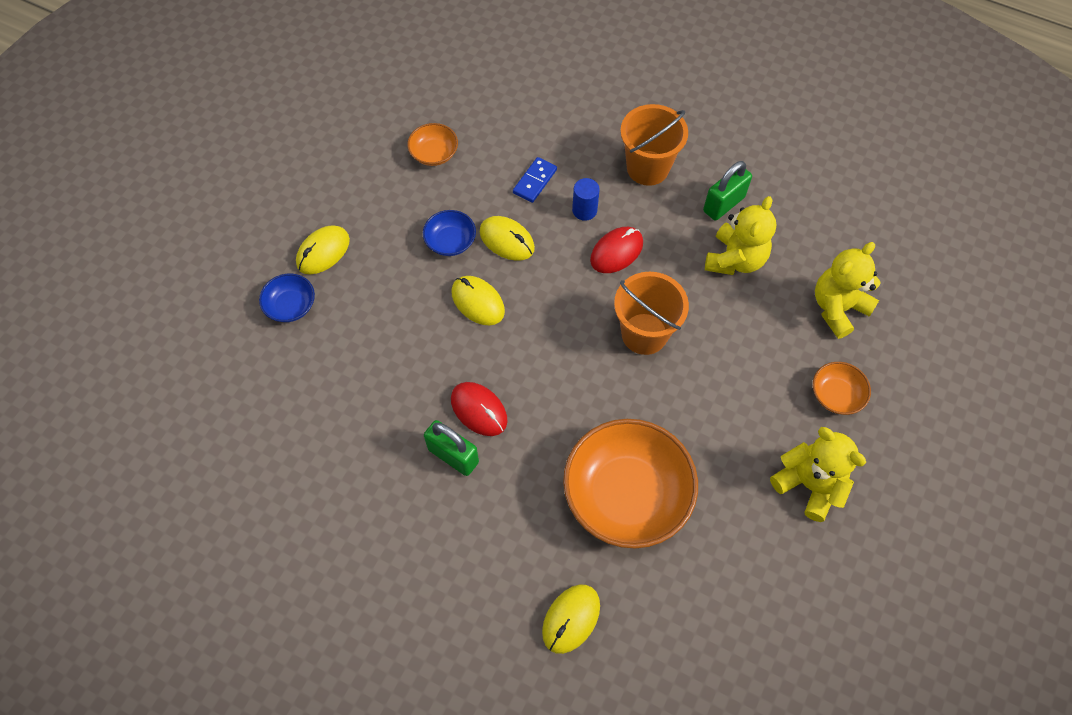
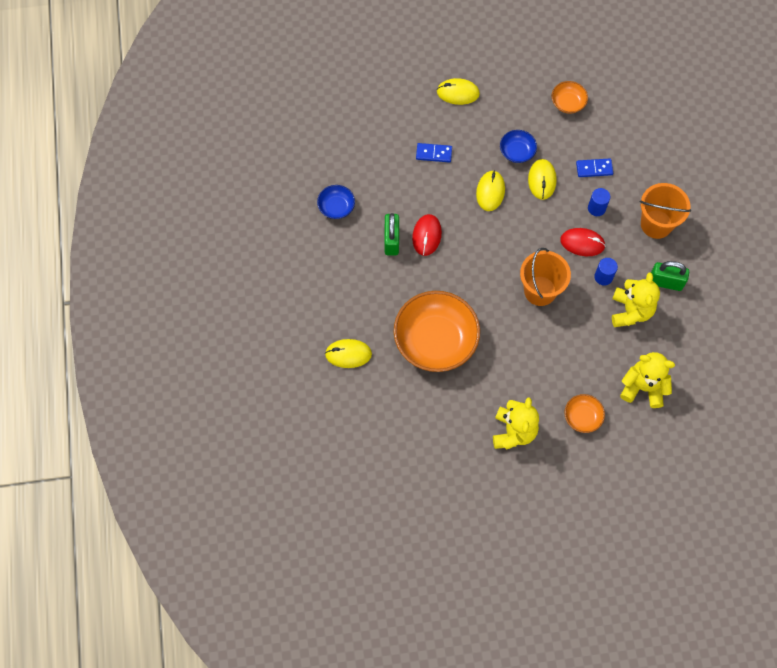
camera: 55 degrees right, 5 degrees up
(291, 306) = (413, 101): blue bowl -> blue bowl (336, 207)
(378, 329) = (434, 154): none -> blue domino
(674, 258) = (603, 277): none -> blue cylinder
(735, 259) = (630, 311): yellow teddy bear -> yellow teddy bear turned 75 degrees counterclockwise

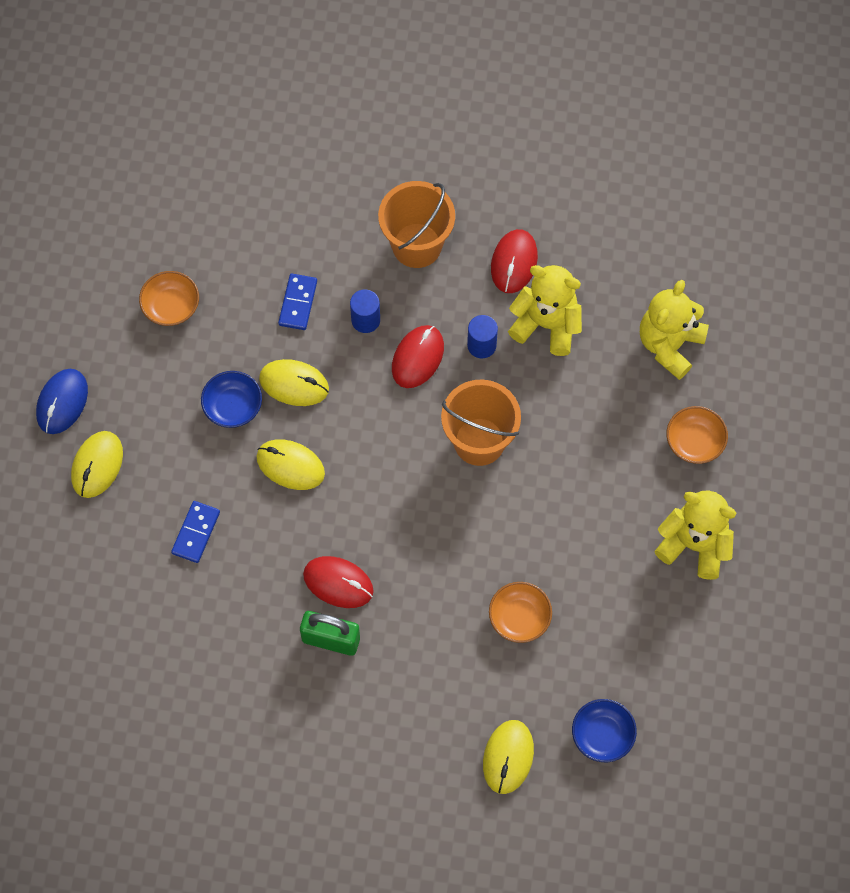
camera: 75 degrees left, 0 degrees up
(336, 207) = (245, 711): blue bowl -> blue bowl (602, 735)
(435, 340) = (519, 617): orange bowl -> orange bowl, size x0.46
(489, 65) = (62, 402): none -> blue mouse
(665, 282) = (514, 263): green padlock -> red mouse

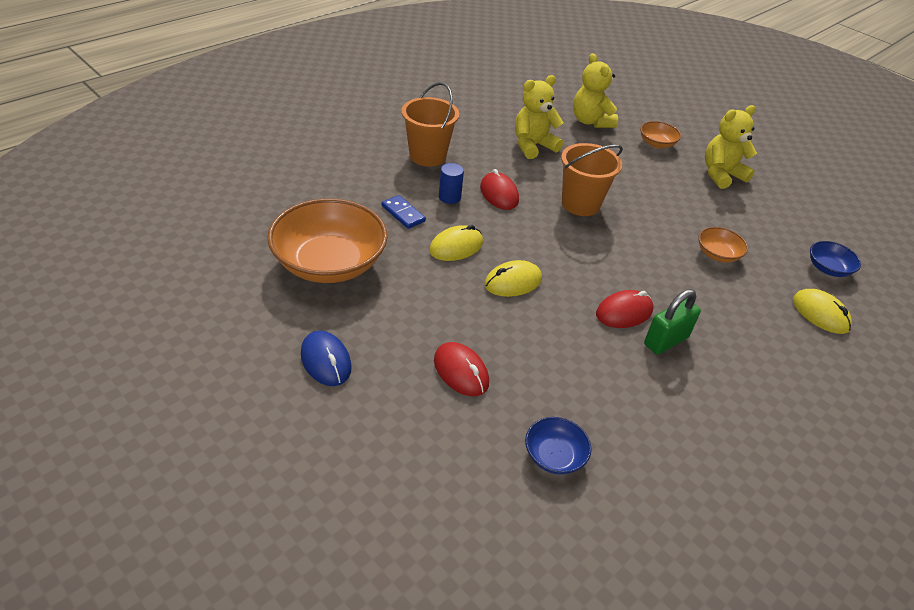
camera: 55 degrees left, 25 degrees down
(97, 465) = (400, 374): yellow mouse -> none
(171, 306) = (329, 263): orange bowl -> orange bowl, size x2.17
(196, 533) = (515, 356): blue domino -> none
(233, 406) = (438, 280): blue bowl -> blue bowl (554, 456)
(481, 345) = (519, 170): blue cylinder -> none
(514, 263) = (482, 135): red mouse -> red mouse (461, 371)

